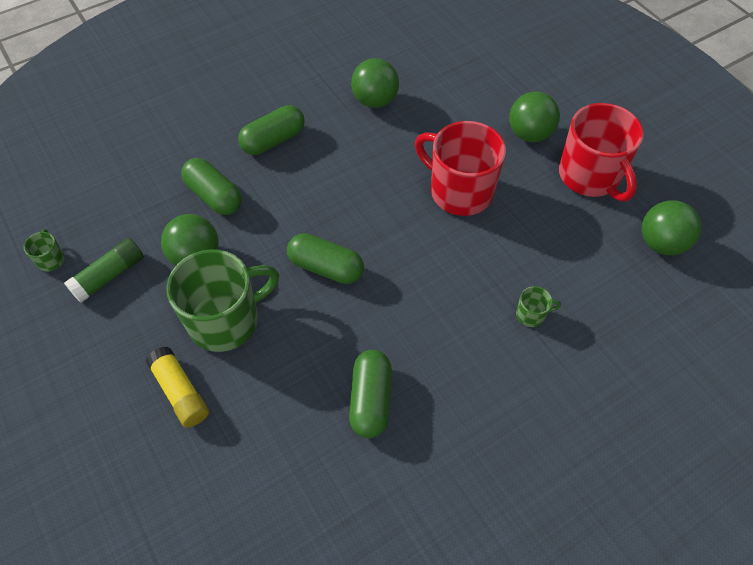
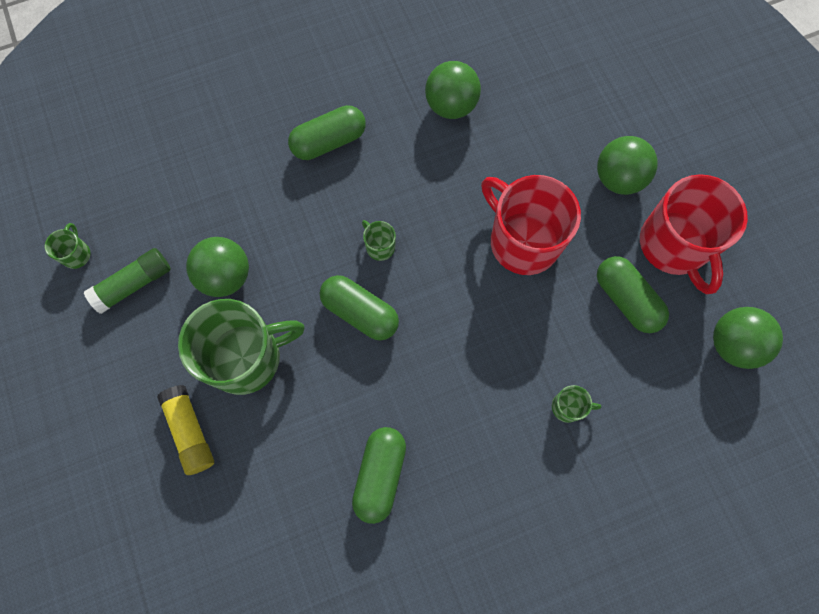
camera: 10 degrees right, 15 degrees up
(214, 196) = (255, 204): green capsule -> green capsule (626, 299)
(333, 213) = (379, 246): none -> green mug

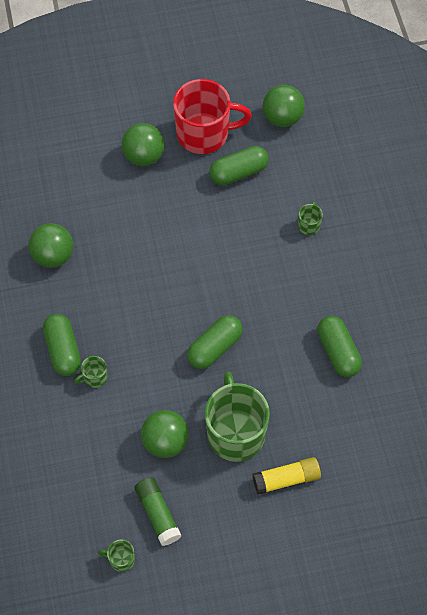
camera: 80 degrees left, 10 degrees down
(379, 246) = (163, 326): green mug -> green mug (94, 377)
(380, 475) = (338, 352): green capsule -> green capsule turned 45 degrees clockwise
(522, 241) = (180, 228): red mug -> none

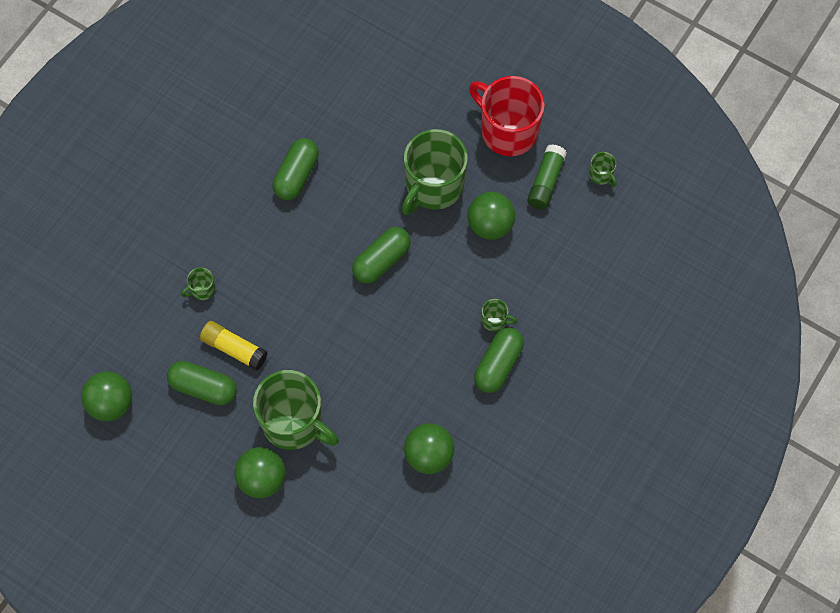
camera: 135 degrees left, 5 degrees up
(159, 201) = (294, 423): none -> green mug
(204, 134) = (190, 451): red mug -> red mug (507, 130)
(214, 347) = (381, 261): green capsule -> green capsule turned 45 degrees counterclockwise
(286, 479) = (432, 125): yellow glue stick -> yellow glue stick (234, 349)

